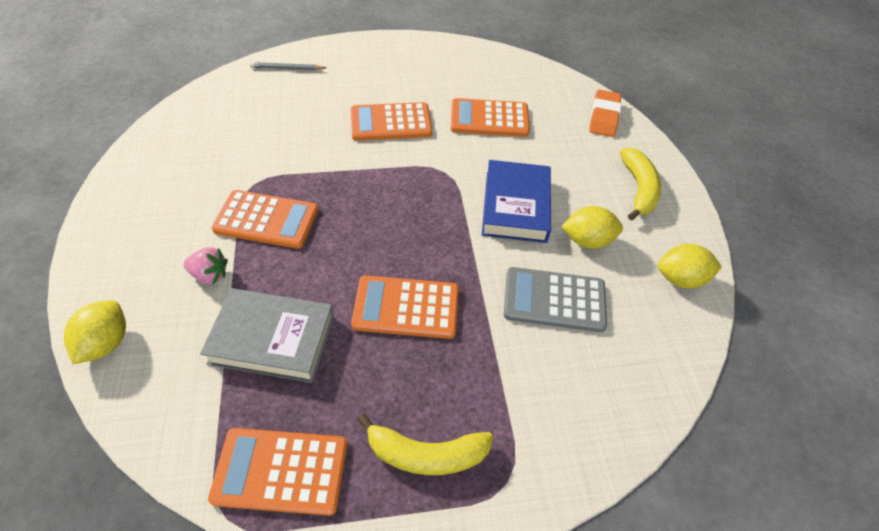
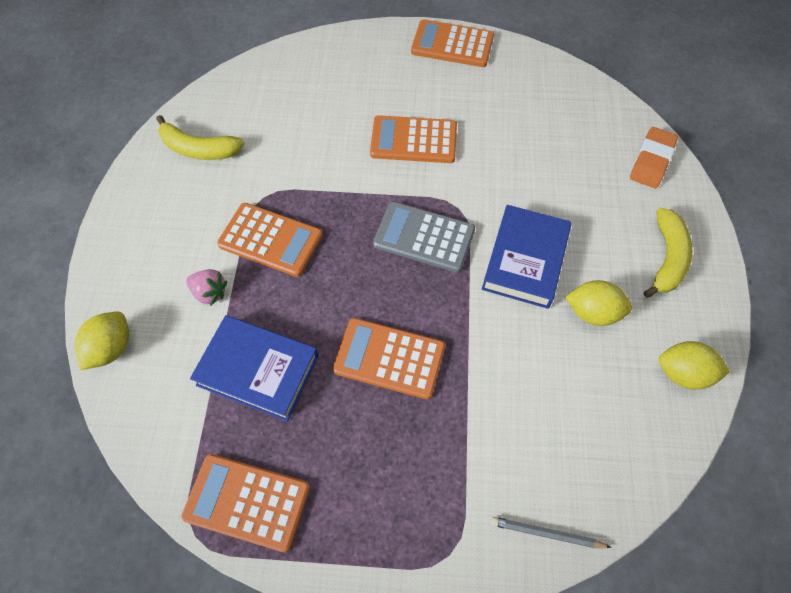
camera: 15 degrees right, 10 degrees up
(272, 339) = (258, 370): grey book -> blue book
(287, 68) = (316, 59): grey pencil -> grey pencil (546, 533)
(426, 454) = (379, 512): yellow banana -> yellow banana (199, 149)
(489, 119) = (521, 148): orange calculator -> orange calculator (452, 44)
(554, 300) = (540, 375): grey calculator -> grey calculator (424, 237)

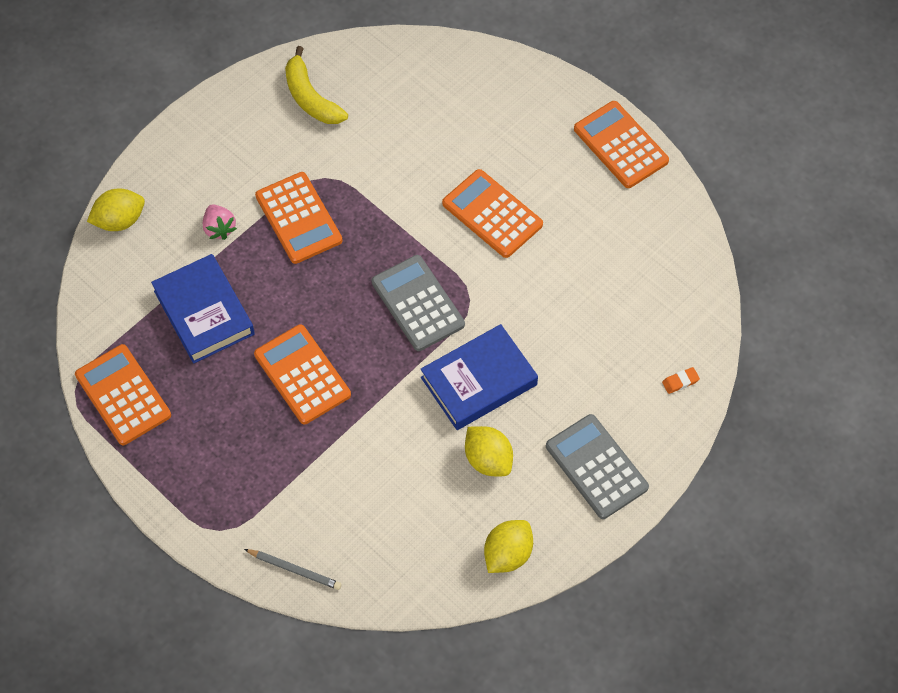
camera: 40 degrees right, 0 degrees up
(546, 533) = (295, 570): grey pencil -> grey pencil turned 150 degrees clockwise
(651, 161) = (680, 381): orange eraser -> orange eraser, size x0.48
(667, 258) = (596, 467): yellow banana -> grey calculator
(683, 373) = (507, 554): yellow lemon -> yellow lemon turned 75 degrees clockwise

